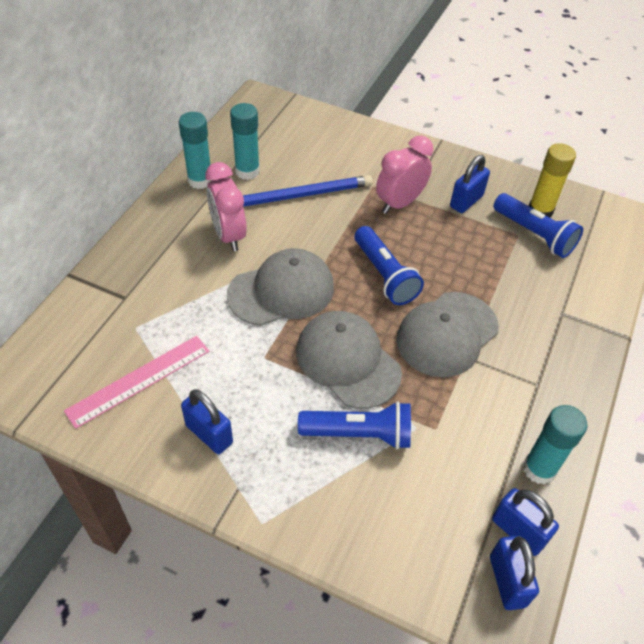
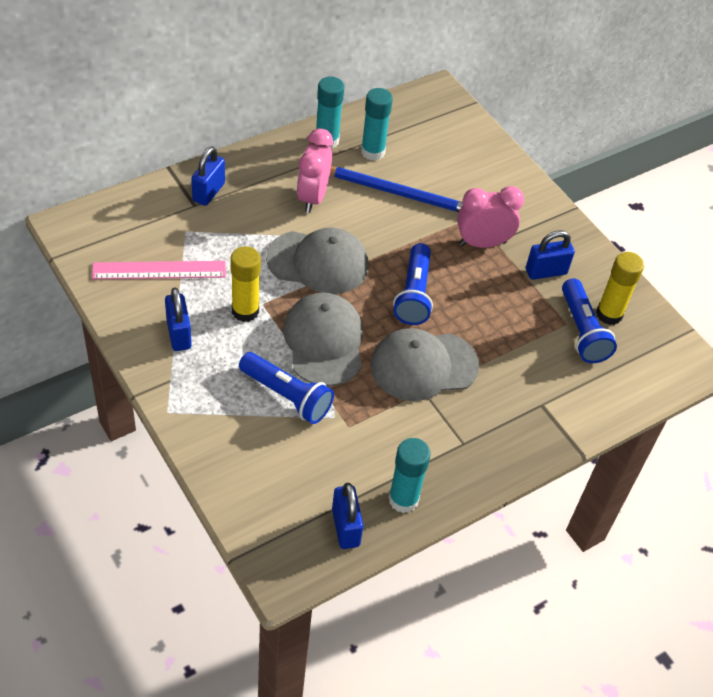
camera: 30 degrees right, 0 degrees up
(254, 373) = (245, 311): none -> yellow glue stick
(507, 581) = (306, 551): blue padlock -> blue padlock (208, 192)

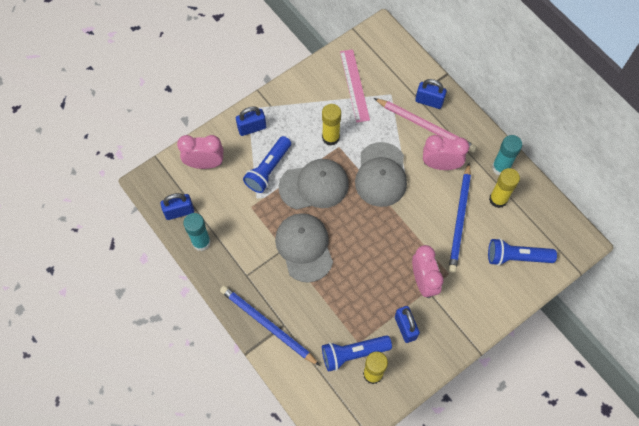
camera: 90 degrees right, 15 degrees up
(179, 334) = (306, 104): blue padlock -> blue padlock (252, 128)
(248, 202) = (425, 126): none -> pink pencil
(261, 483) = (205, 163): none -> pink clock
(373, 152) = (498, 199): turquoise glue stick -> yellow glue stick
(413, 294) = (365, 237): blue flashlight -> blue flashlight (516, 257)
(542, 424) = (268, 325): none -> blue pencil

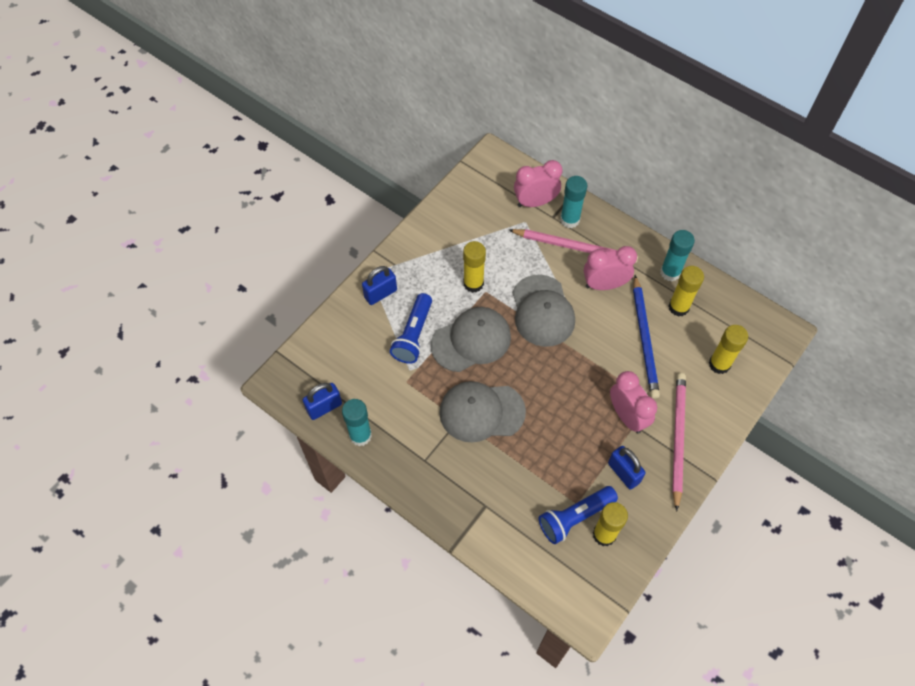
camera: 15 degrees left, 5 degrees down
(205, 163) = (338, 346): pink clock -> pink clock (535, 202)
(268, 325) = (467, 511): blue pencil -> none
(304, 247) = (481, 412): grey cap -> grey cap turned 60 degrees counterclockwise
(354, 85) = (482, 221): pink ruler -> none
(429, 101) = (569, 220): blue padlock -> turquoise glue stick
(460, 311) = (677, 439): none -> pink pencil
(516, 257) = (719, 364): blue flashlight -> yellow glue stick

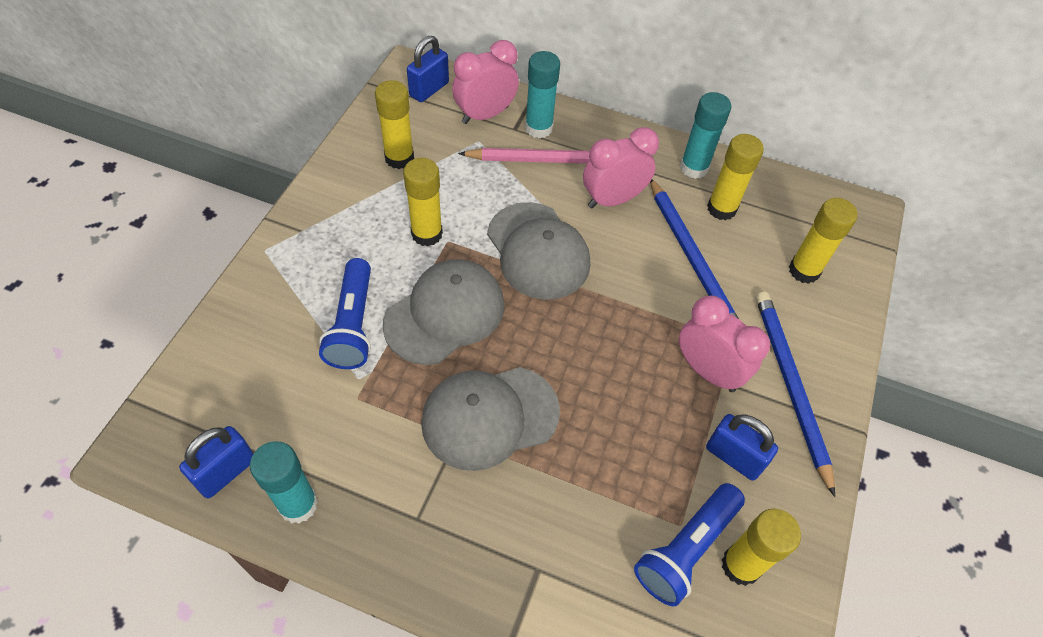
camera: 20 degrees left, 5 degrees down
(380, 294) = (287, 275): blue padlock -> blue padlock (429, 89)
(468, 224) = (399, 158): none -> yellow glue stick
(677, 439) = (790, 387): pink pencil -> blue pencil

